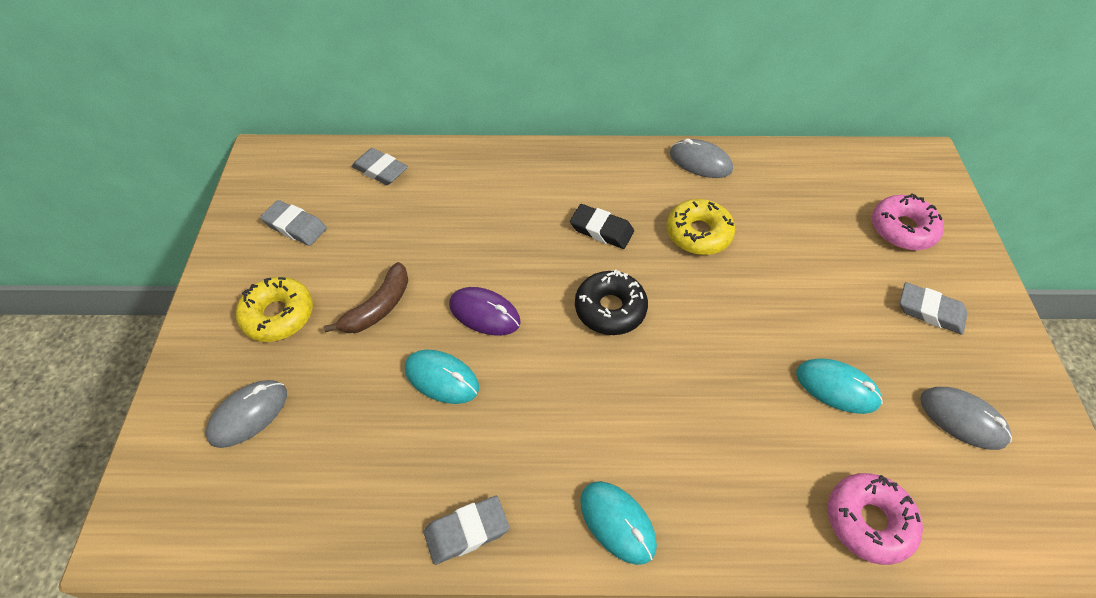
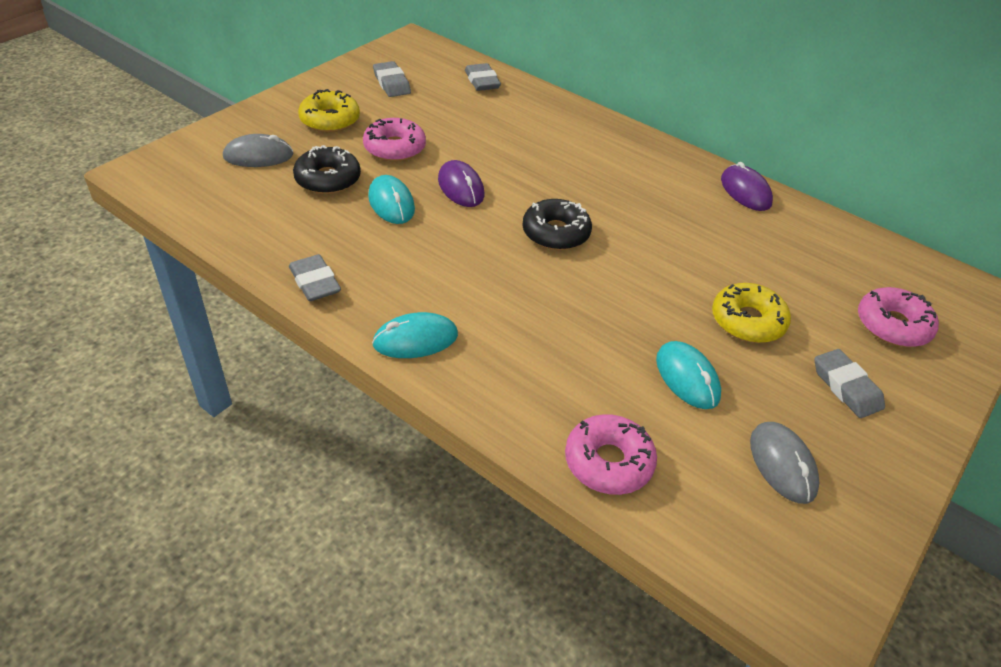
camera: 35 degrees right, 10 degrees down
(352, 393) = (328, 179): none -> black donut
(378, 307) = (394, 148): brown banana -> pink donut
(467, 531) = (315, 282): grey eraser -> grey eraser turned 45 degrees clockwise
(601, 230) = (606, 189): black eraser -> none
(617, 522) = (415, 339): turquoise mouse -> turquoise mouse turned 75 degrees clockwise
(698, 233) = (686, 230): yellow donut -> yellow donut (747, 321)
(700, 162) = (745, 191): grey mouse -> purple mouse

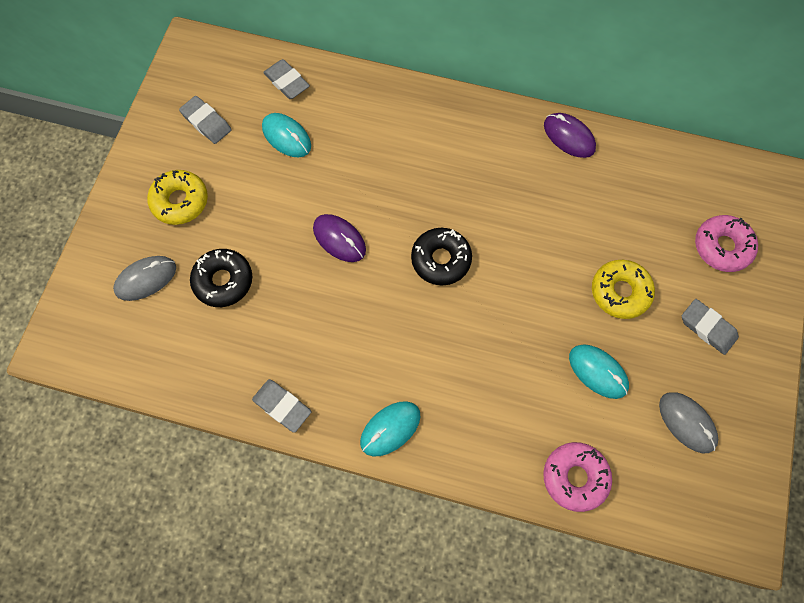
camera: 20 degrees left, 25 degrees up
(391, 203) = (292, 286): turquoise mouse -> turquoise mouse (286, 137)
(394, 148) = (258, 213): pink donut -> none

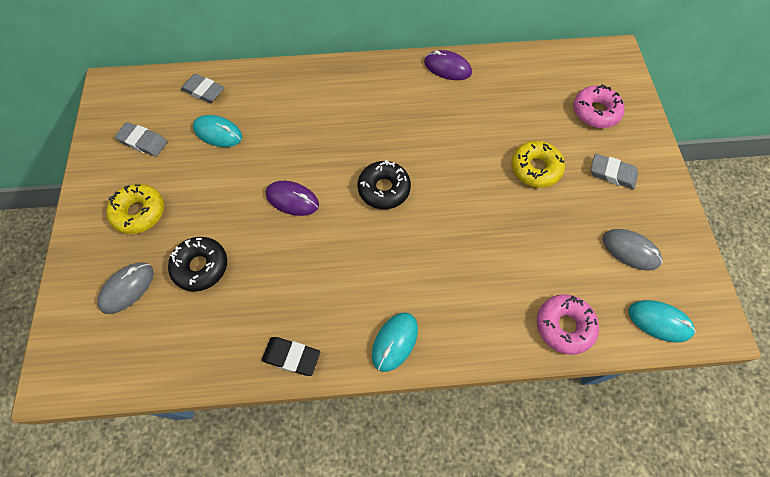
camera: 20 degrees left, 5 degrees down
(282, 406) = (291, 357): grey eraser -> black eraser
(598, 372) = (545, 235): turquoise mouse -> turquoise mouse (659, 321)

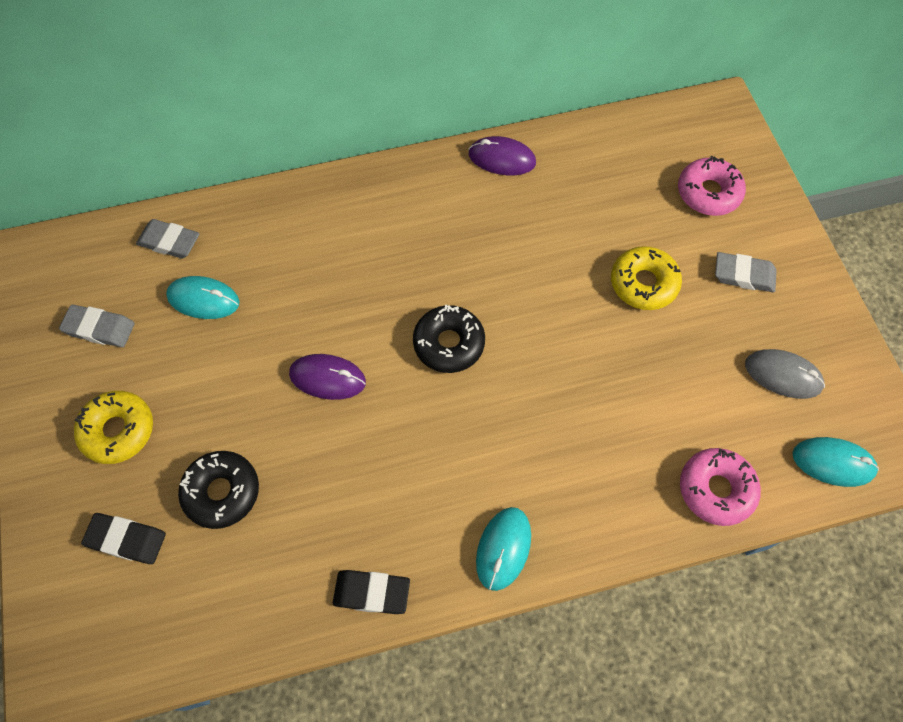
camera: 10 degrees left, 0 degrees up
(127, 288) = (126, 539): grey mouse -> black eraser

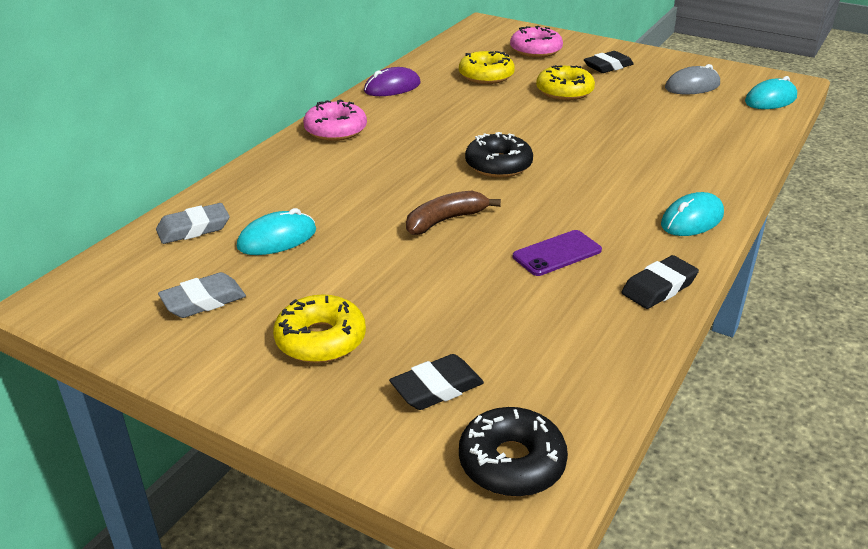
camera: 45 degrees left, 30 degrees down
(222, 492) = (468, 314): black donut -> black donut (511, 462)
(327, 378) = (445, 220): purple mouse -> brown banana
(353, 488) = (557, 253): none -> purple phone
(503, 548) = (692, 219): turquoise mouse -> turquoise mouse turned 75 degrees clockwise
(604, 202) = (486, 76): none -> yellow donut
(716, 489) = (743, 136): pink donut -> pink donut (335, 130)
(743, 275) = (608, 66): grey eraser -> black eraser

